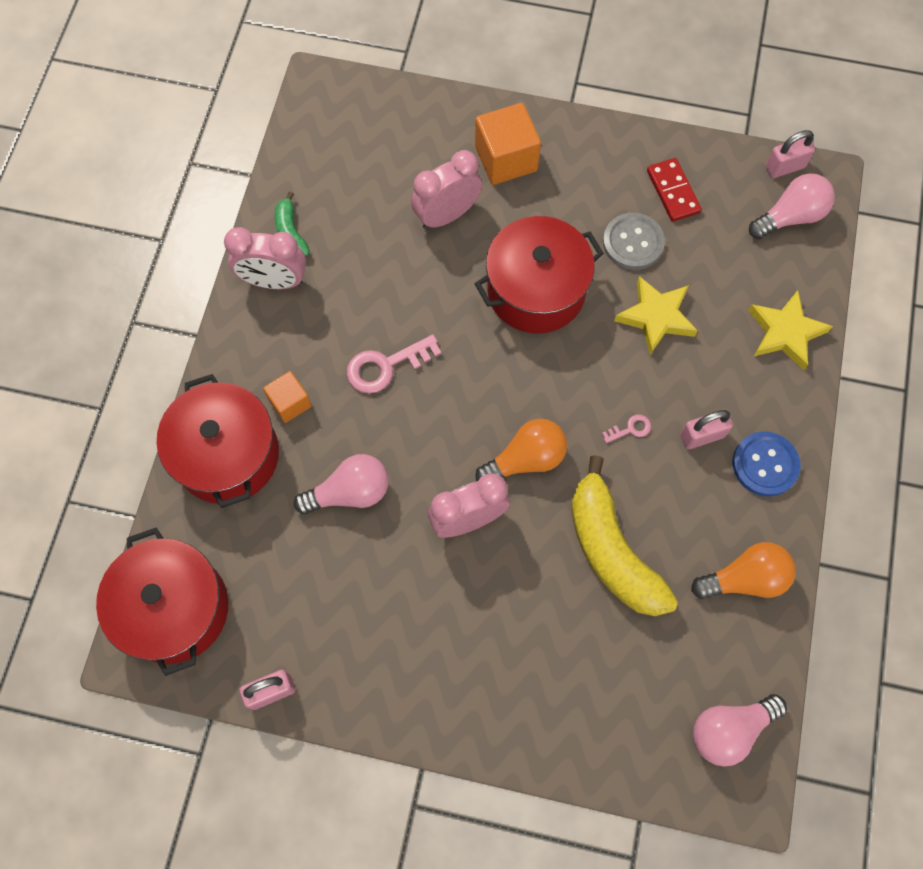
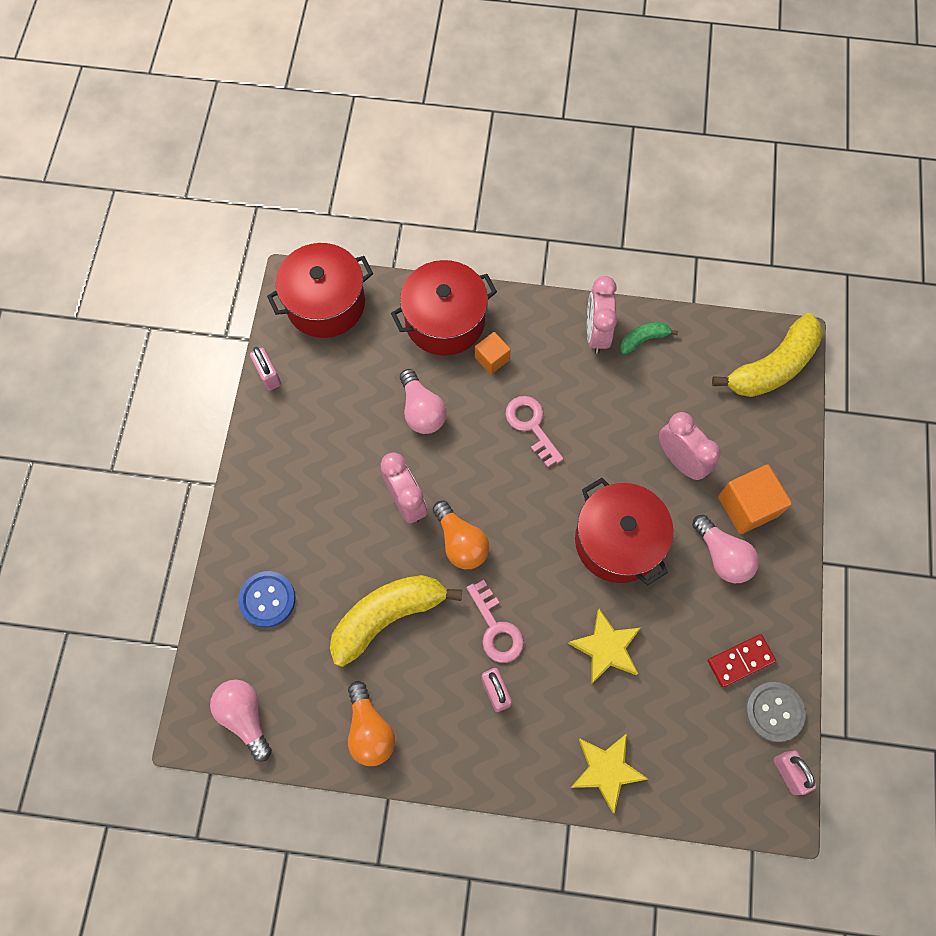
camera: 85 degrees right, 0 degrees up
(345, 109) = (772, 367): none -> yellow banana
(630, 429) = (496, 628): pink key -> pink key, size x1.97
(633, 242) = (679, 624): grey button -> grey button (774, 712)
(765, 464) = (474, 749): blue button -> blue button (267, 599)
(790, 217) = (733, 777): pink light bulb -> pink light bulb (722, 556)

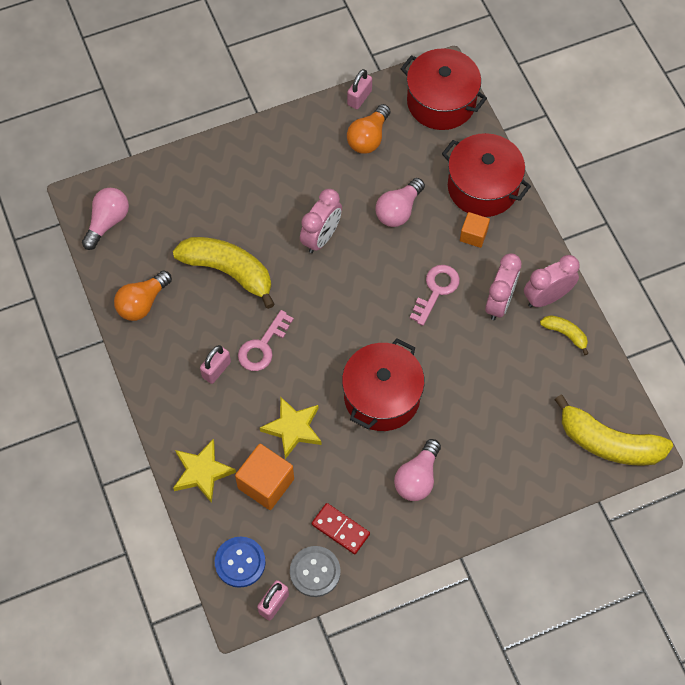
camera: 60 degrees right, 5 degrees down
(267, 599) = (195, 190): blue button -> blue button (240, 562)
(461, 542) = (313, 290): orange light bulb -> orange light bulb (368, 138)
(643, 339) = (565, 334): green banana -> yellow banana
(680, 460) = (478, 410): pink clock -> pink clock (499, 302)
(747, 506) = (471, 478): orange cube -> orange cube (266, 483)

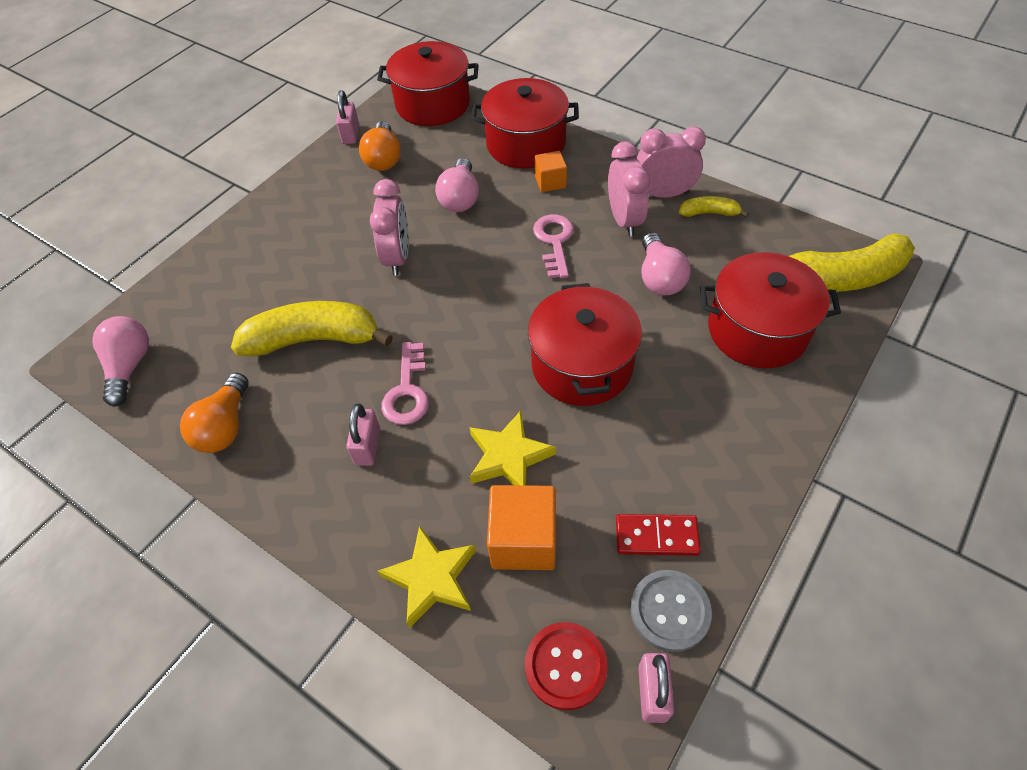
camera: 30 degrees left, 10 degrees down
(240, 562) = (565, 666): blue button -> red button
(417, 478) = (692, 423): pink light bulb -> pink light bulb (659, 277)
(515, 444) = (757, 330): none -> red pot
(547, 297) = (663, 194): pink clock -> pink clock turned 60 degrees clockwise

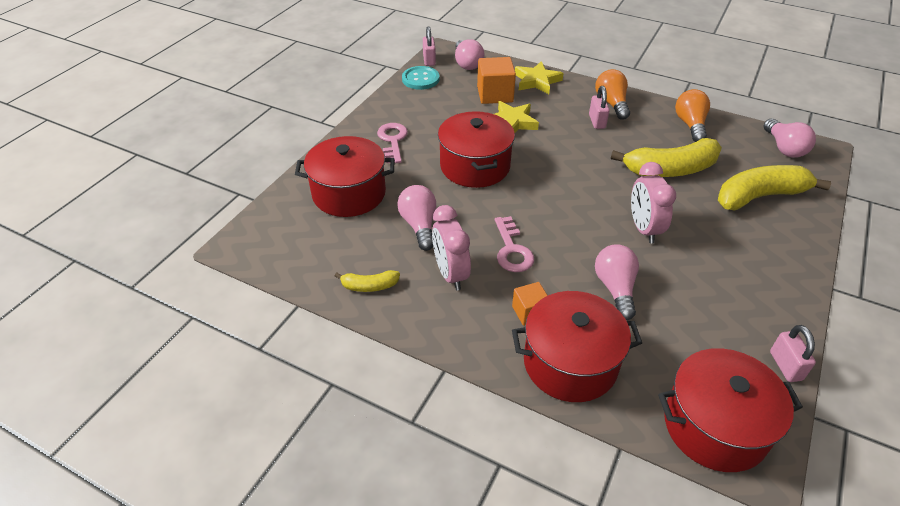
camera: 170 degrees right, 10 degrees down
(383, 158) = (723, 332): orange light bulb -> orange light bulb (611, 103)
(407, 391) = (587, 147): pink key -> pink key (393, 140)
(565, 666) = (467, 64): red button -> pink light bulb
(656, 536) = (426, 100): red domino -> none
(663, 194) = (412, 304): pink clock -> none
(669, 611) = (420, 79): grey button -> turquoise button
(840, 277) = (270, 234): yellow banana -> yellow banana (760, 196)

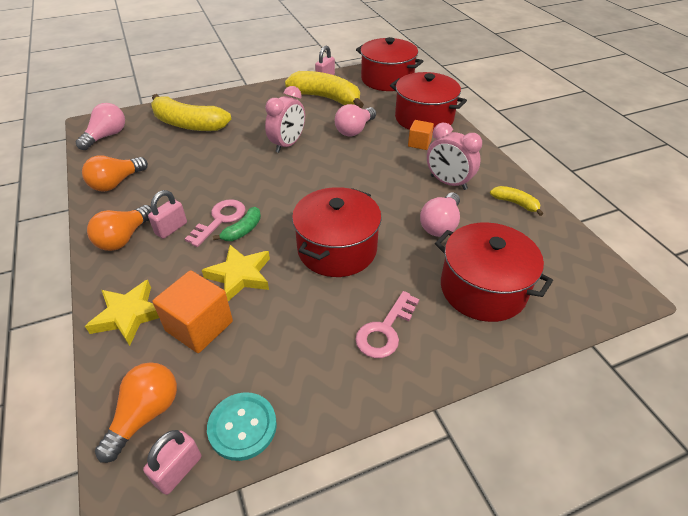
camera: 140 degrees left, 0 degrees up
(450, 274) = (448, 183): pink clock -> pink clock turned 105 degrees clockwise
(467, 64) = (146, 414): pink light bulb -> orange light bulb
(512, 250) = (389, 175): pink key -> pink key (220, 220)
(552, 144) = (243, 230): none -> green banana
(670, 170) = (202, 164): yellow banana -> yellow banana (326, 98)

